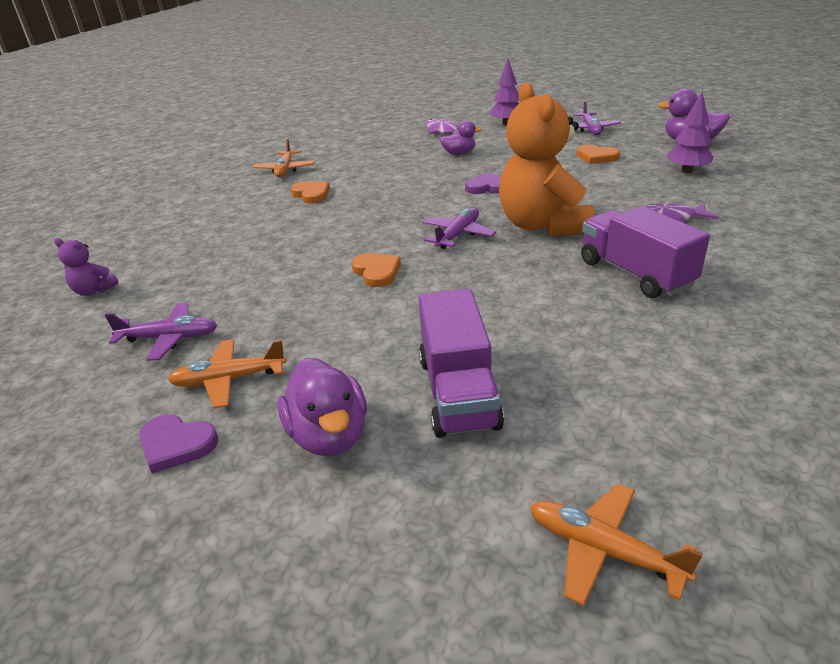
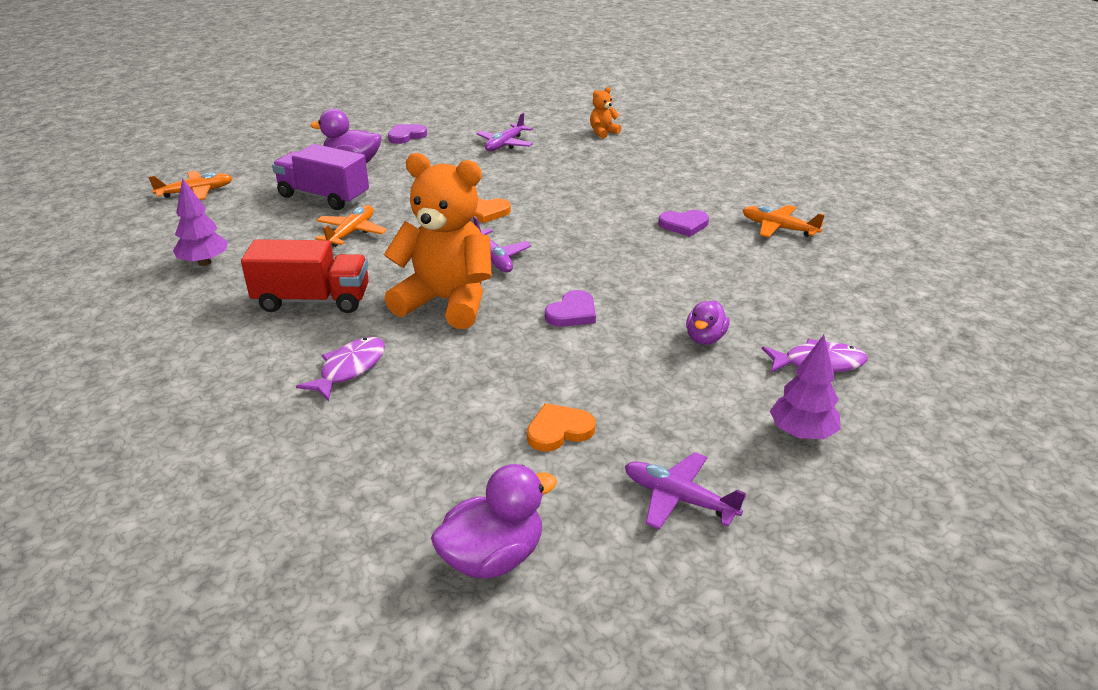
camera: 120 degrees right, 0 degrees up
(94, 291) = (603, 132): purple teddy bear -> orange teddy bear
(229, 380) = (437, 151): orange plane -> orange plane (351, 233)
(311, 194) = (684, 225): orange heart -> purple heart
(635, 274) = (313, 300): purple truck -> red truck
(687, 171) = (416, 469): purple tree -> purple tree (204, 262)

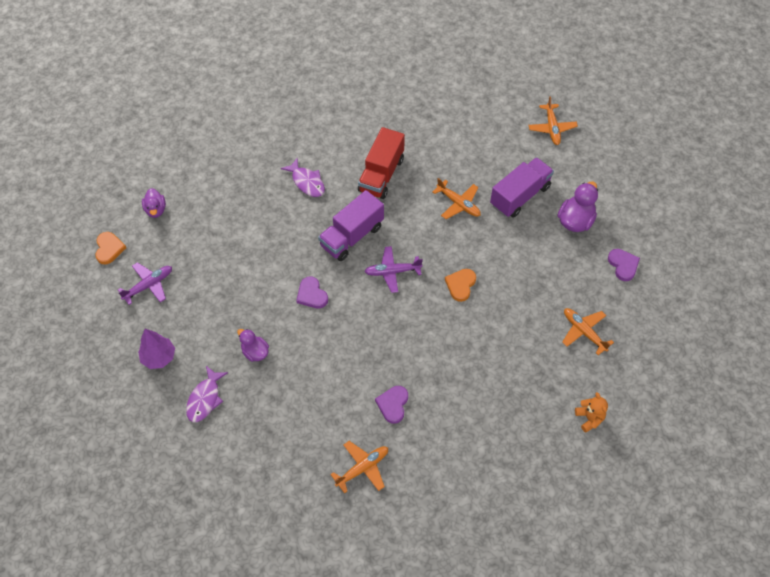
camera: 110 degrees right, 25 degrees up
(204, 262) = (447, 129): purple tree -> none
(446, 302) = (352, 236): orange teddy bear -> purple truck
(493, 557) = (156, 210): purple duck -> purple duck, size x0.64
(505, 144) = (584, 332): purple plane -> orange plane
(559, 430) = (216, 255): orange heart -> orange heart (109, 249)

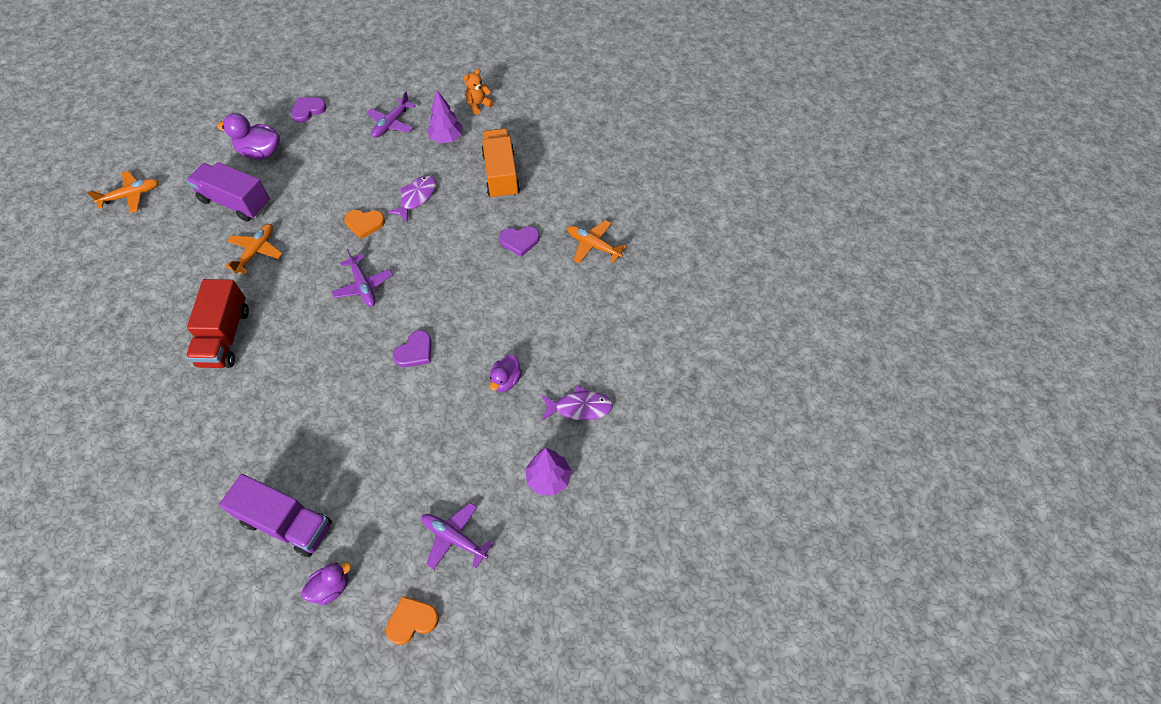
camera: 110 degrees left, 0 degrees up
(307, 182) = (249, 413): purple fish -> purple fish (416, 197)
(352, 236) = (324, 338): purple truck -> purple truck (287, 523)
(381, 175) = (225, 337): red truck -> red truck turned 90 degrees clockwise
(482, 412) = (501, 175): none -> orange truck
(548, 376) = (447, 138): none -> purple tree
(584, 332) = (391, 123): orange plane -> purple plane

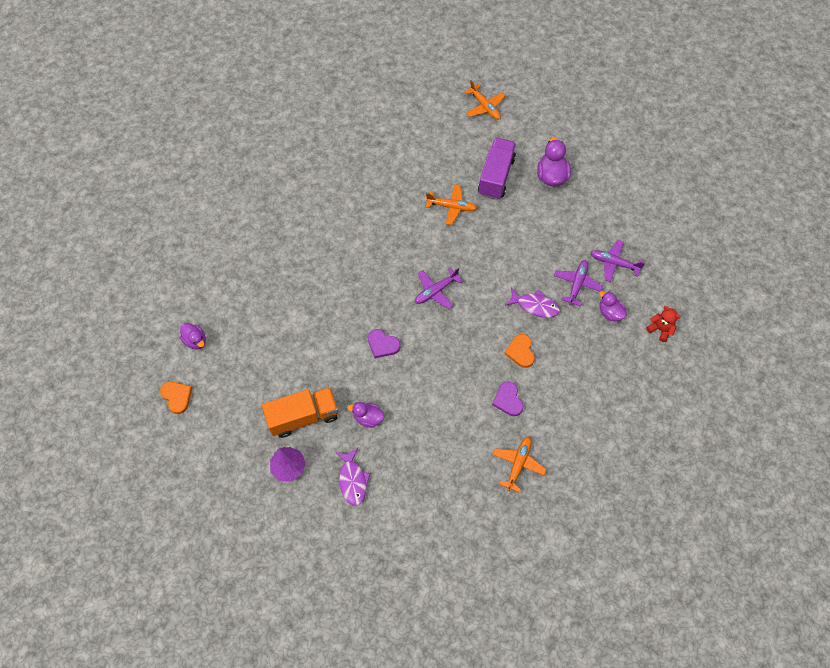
camera: 80 degrees right, 5 degrees up
(225, 337) = (372, 213): red truck -> none
(287, 523) = (236, 300): purple truck -> none
(308, 110) = (609, 194): purple heart -> none
(364, 224) = (497, 274): orange heart -> orange heart (520, 352)
(447, 138) = (610, 313): purple tree -> purple duck
(454, 538) = (236, 410): purple plane -> purple plane (577, 284)
(478, 105) = (660, 329): orange teddy bear -> red teddy bear
(501, 175) = (579, 368): orange truck -> orange truck (303, 417)

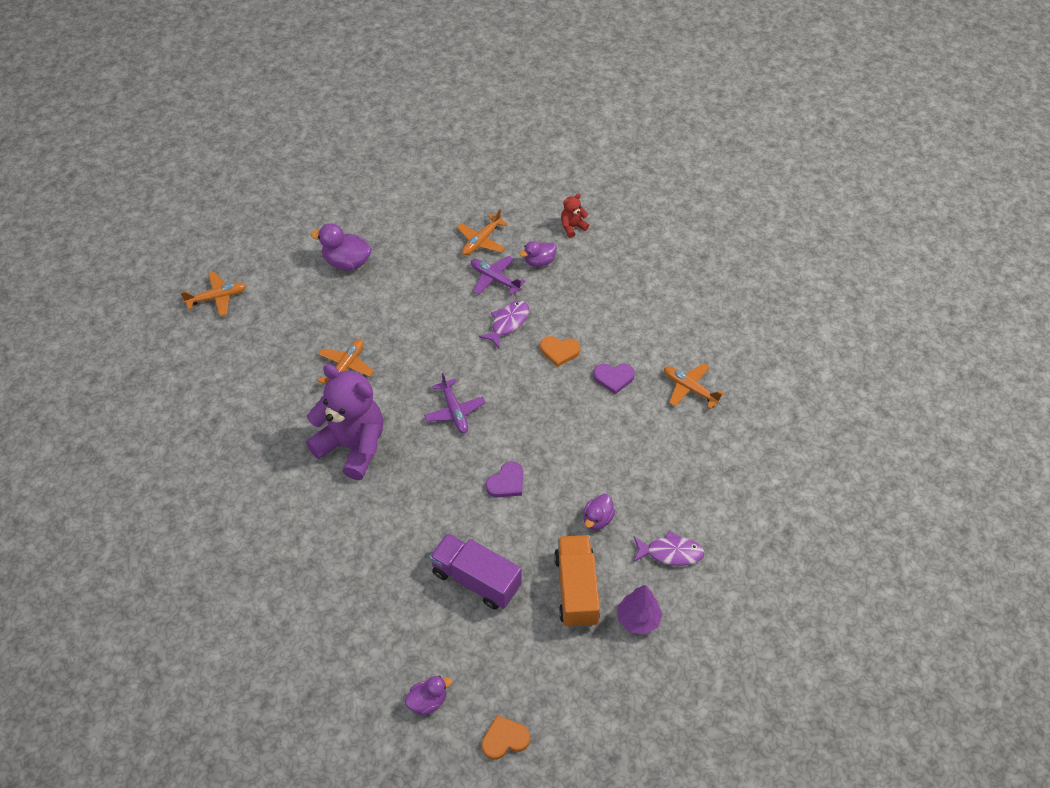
camera: 75 degrees left, 10 degrees down
(383, 233) = (352, 446): none -> purple teddy bear
(496, 176) = (323, 313): purple truck -> purple truck (476, 579)
(614, 263) = (481, 241): purple plane -> orange plane

